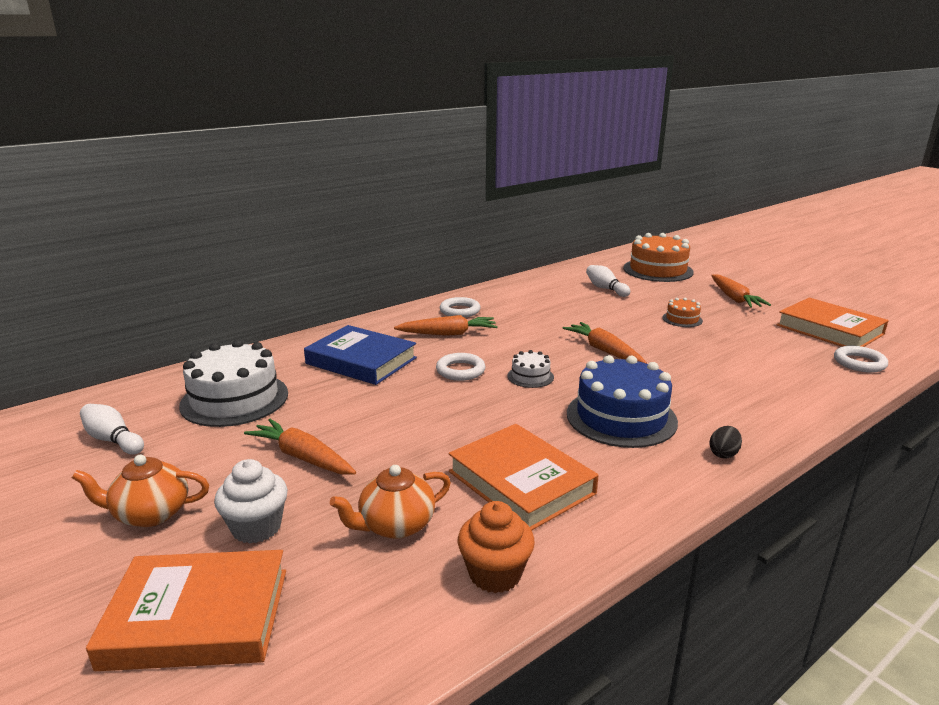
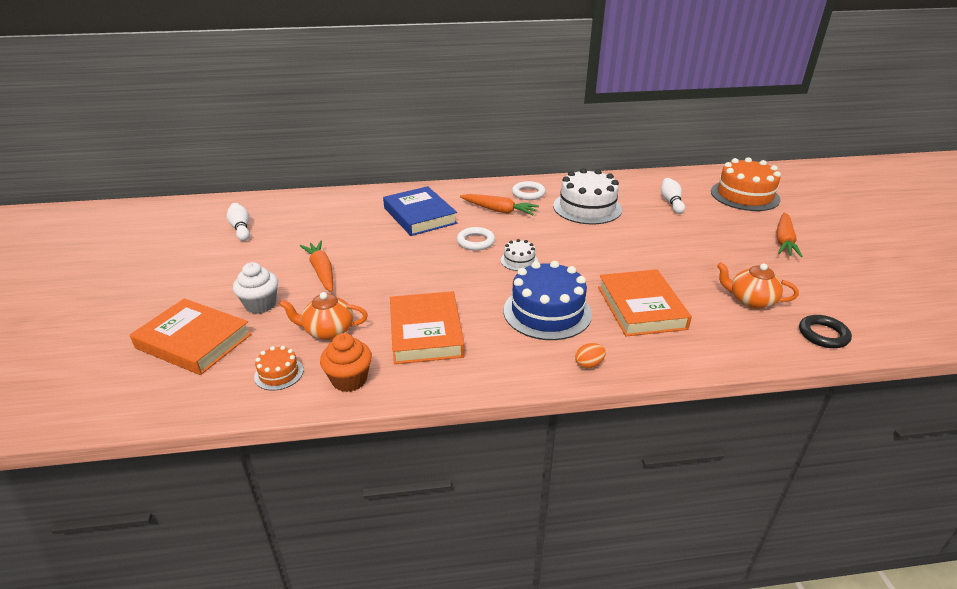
camera: 30 degrees right, 10 degrees up
(150, 514) = (221, 278): orange teapot -> orange teapot (750, 300)
(234, 399) = (322, 221): white cake -> white cake (587, 207)
(604, 351) = (600, 256): orange carrot -> none
(682, 319) = (704, 247): orange cake -> orange cake (279, 373)
(723, 454) = (589, 364): black egg -> orange egg
(829, 330) = (840, 296): orange book -> orange book (641, 307)
(859, 363) = (823, 335): white ring -> black ring

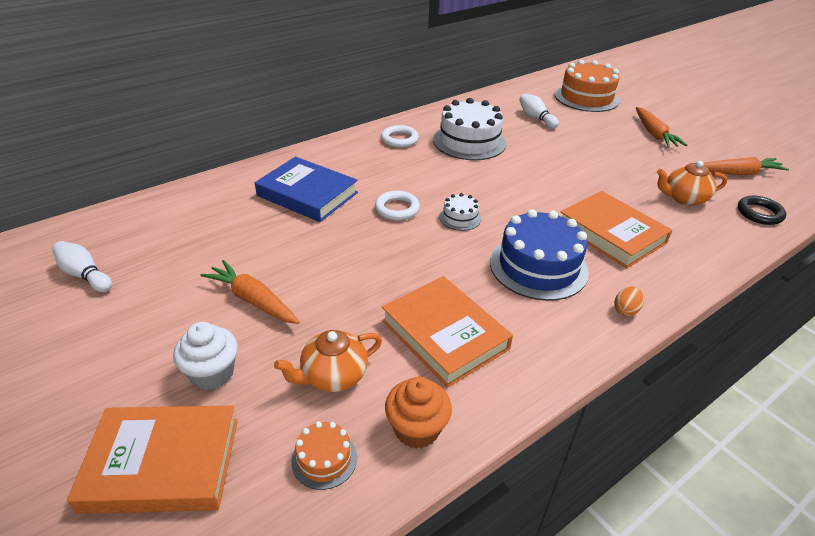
camera: 30 degrees left, 5 degrees up
(499, 210) = (387, 166): orange carrot -> orange carrot (738, 173)

